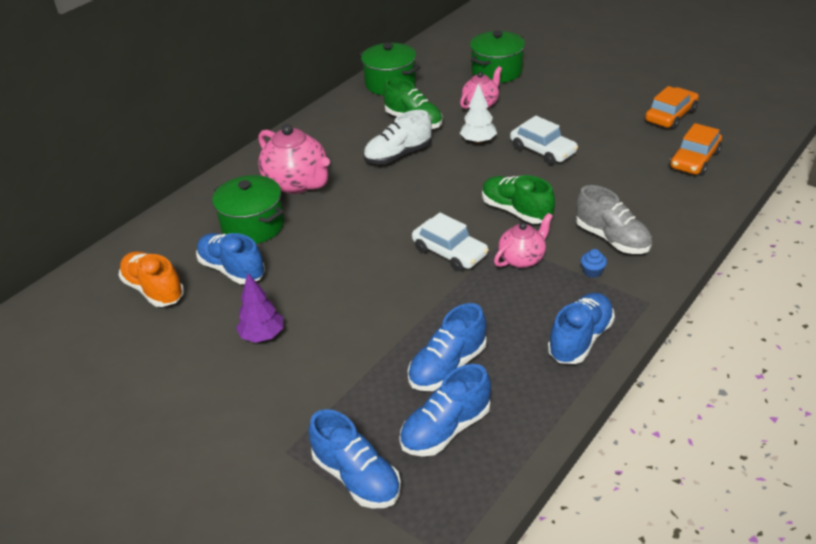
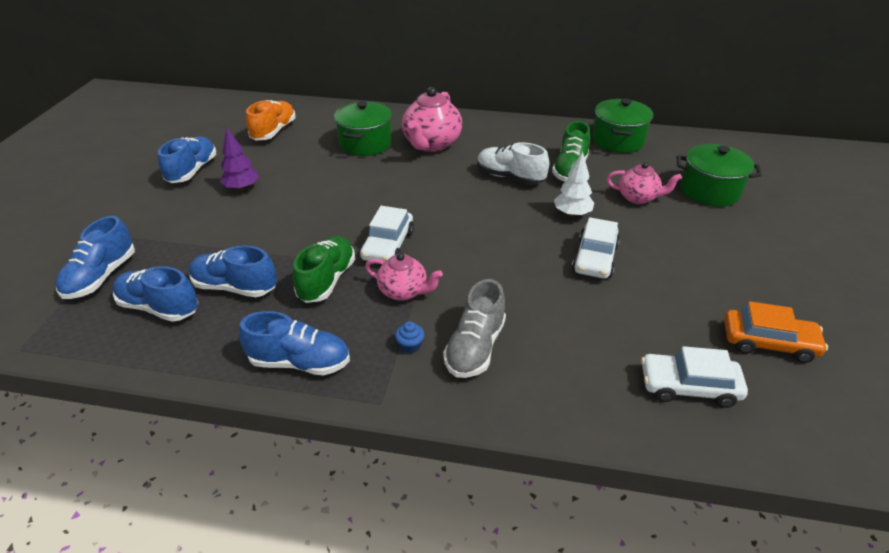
camera: 60 degrees right, 0 degrees up
(232, 269) = (310, 152): blue shoe -> blue shoe (192, 171)
(516, 211) = (476, 267): green shoe -> green shoe (327, 280)
(694, 160) = (688, 387): orange car -> white car

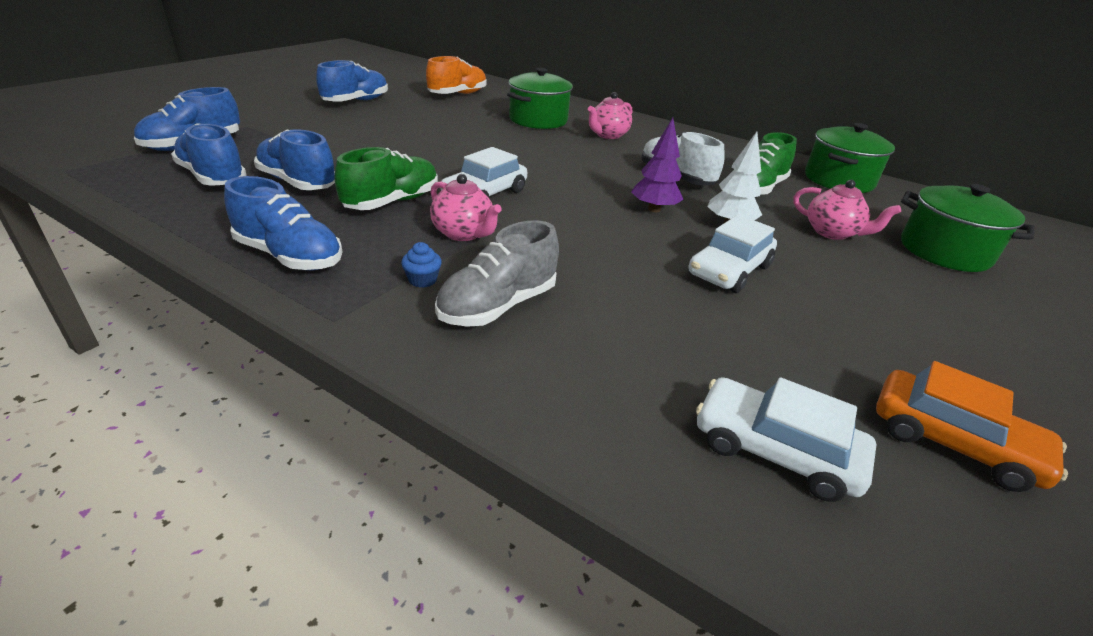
camera: 20 degrees right, 5 degrees down
(242, 188) = (386, 121): purple tree -> purple tree (654, 209)
(431, 144) = (607, 135): pink teapot -> pink teapot, size x0.61

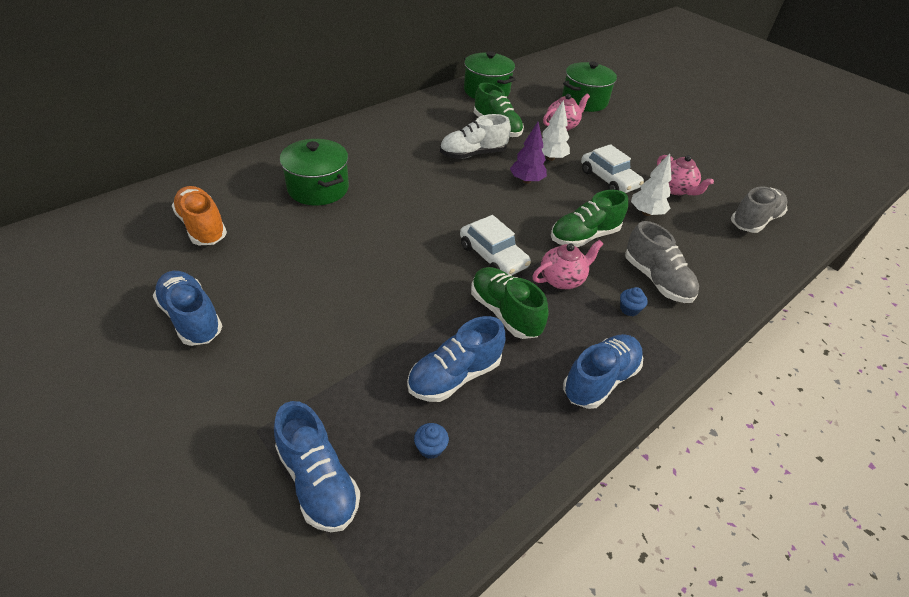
camera: 75 degrees left, 10 degrees up
(213, 177) = (430, 448): blue shoe -> blue cupcake
(563, 248) = (584, 236): none -> green shoe
(607, 135) = (373, 159): pink teapot -> pink teapot (676, 189)
(668, 303) = (646, 213): none -> white tree
(775, 450) = (754, 220): white car -> grey shoe
(953, 442) = (738, 174): orange car -> none

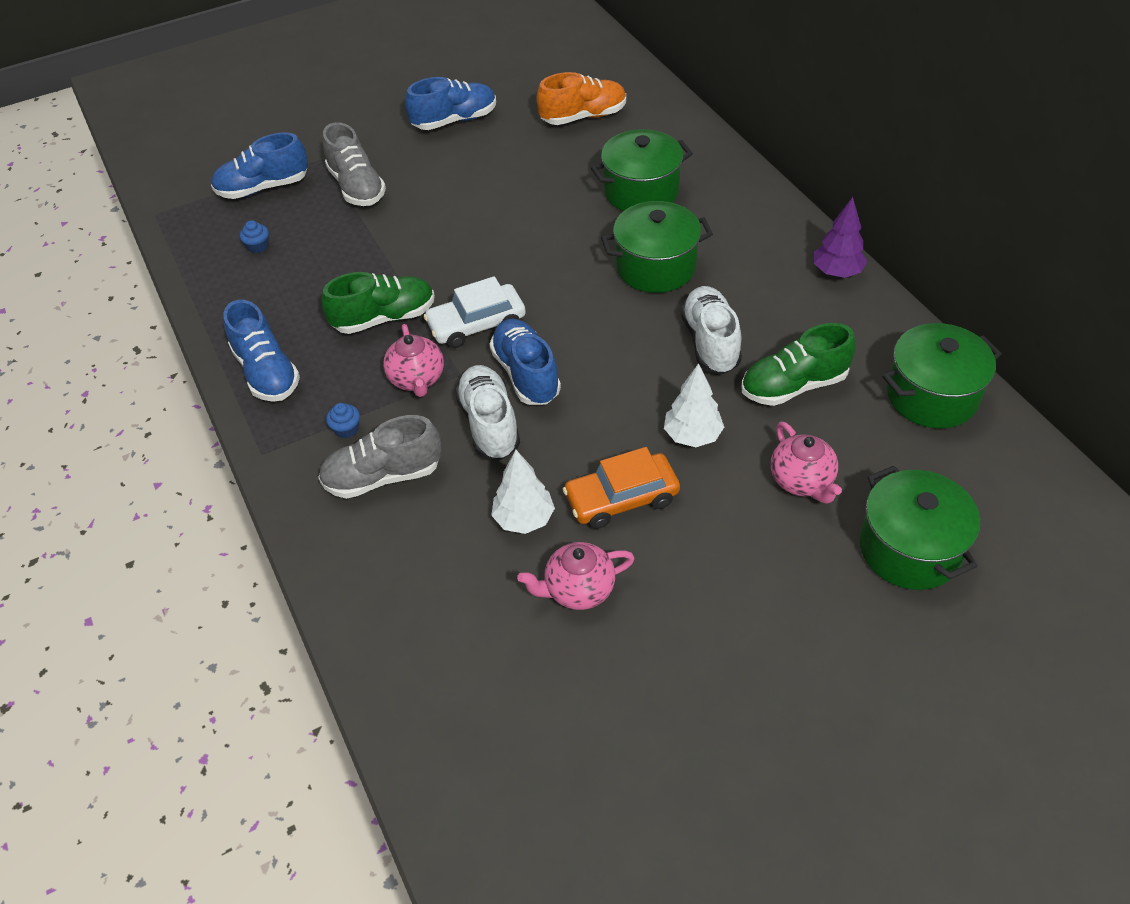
camera: 110 degrees right, 5 degrees up
(406, 177) = (655, 267): none -> green pot
(454, 376) = (321, 269): blue shoe -> blue shoe (526, 374)
(526, 181) = (631, 391): purple tree -> purple tree (837, 272)
(584, 236) = (489, 424): green shoe -> white shoe
(609, 179) = (621, 499): white car -> orange car
(754, 220) = (468, 677): grey shoe -> grey shoe (357, 187)

